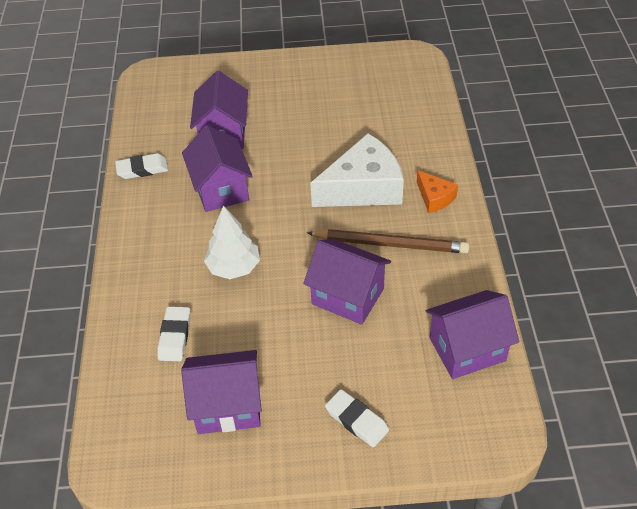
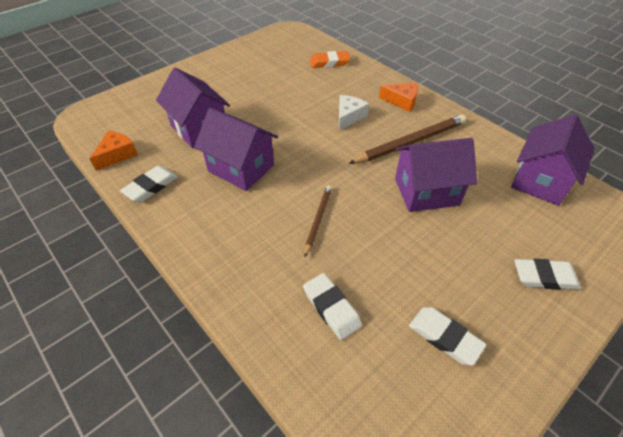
camera: 40 degrees left, 0 degrees up
(142, 127) = (117, 155): none -> orange cheese
(227, 406) = (444, 337): purple house -> white eraser
(234, 267) = (318, 220): white tree -> brown pencil
(363, 188) = (349, 117): white cheese -> white cheese, size x0.49
(412, 117) = (329, 62): none -> orange eraser

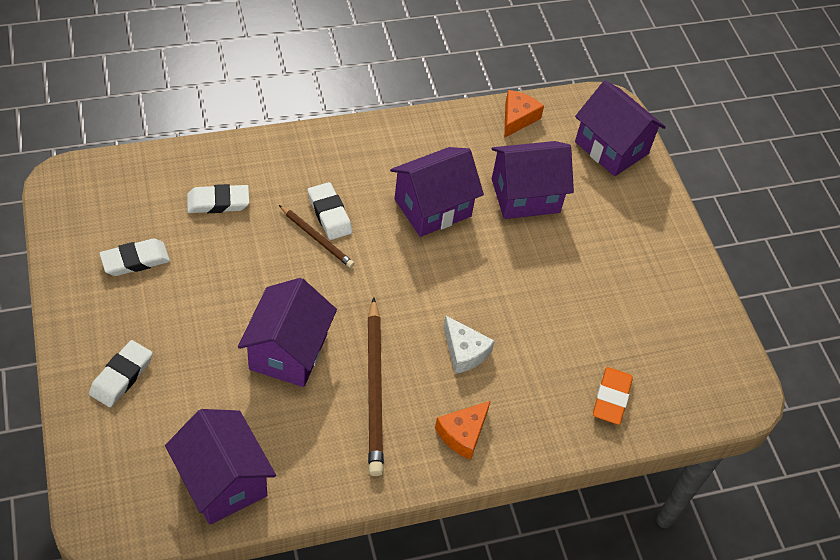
camera: 110 degrees right, 5 degrees up
(117, 155) = (517, 118): orange cheese -> orange cheese turned 120 degrees counterclockwise
(129, 105) = (611, 148): none -> purple house
(151, 187) = (449, 131): white eraser -> white eraser (329, 214)

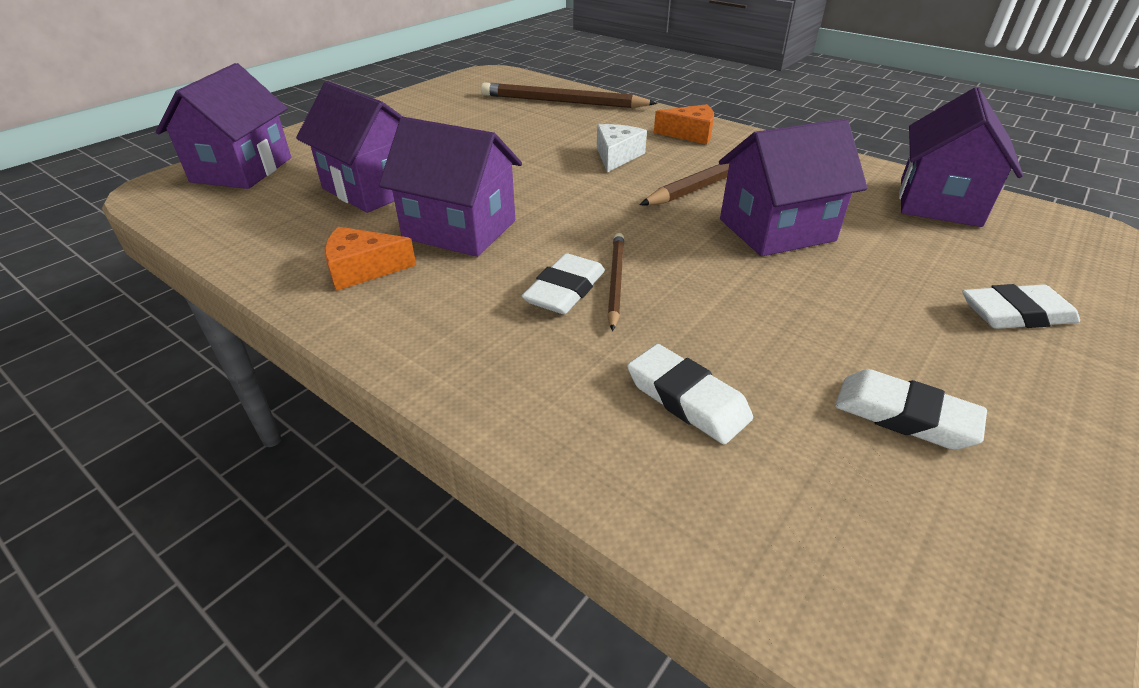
camera: 120 degrees left, 15 degrees down
(517, 118) = (230, 232): orange cheese -> orange cheese (363, 269)
(611, 398) = (563, 102): orange eraser -> brown pencil

